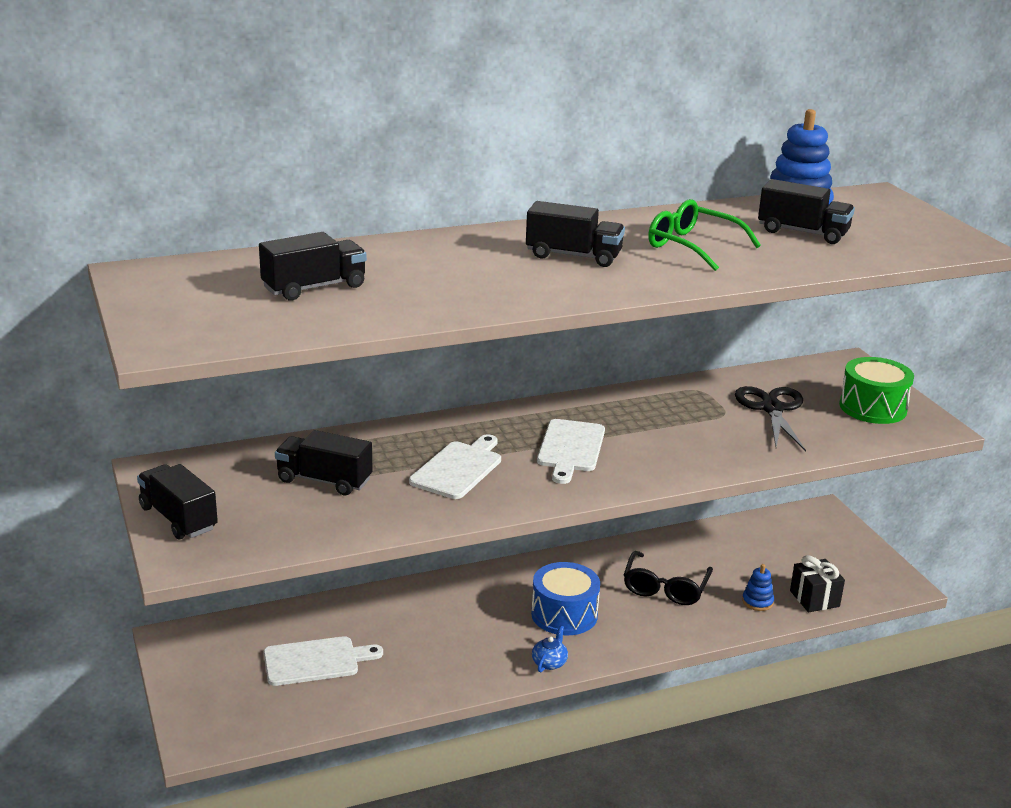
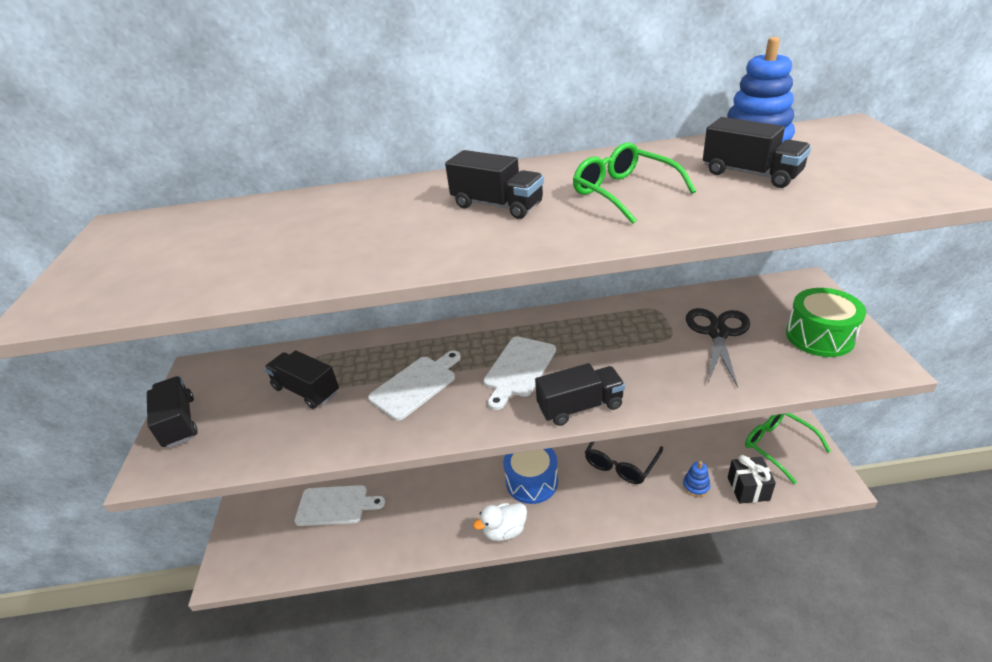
camera: 20 degrees right, 10 degrees up
(314, 287) = (236, 243): black truck -> black truck (580, 406)
(549, 662) = (504, 531): blue teapot -> white duck
(837, 558) = (777, 446): none -> green glasses

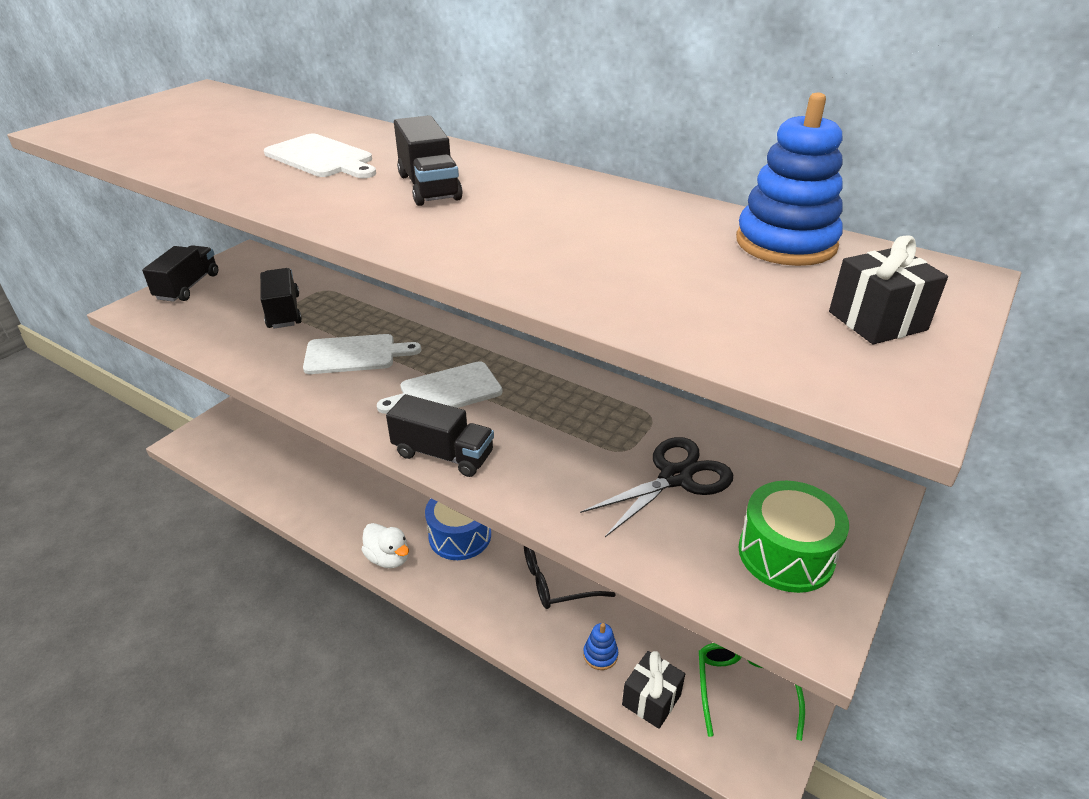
camera: 35 degrees right, 0 degrees up
(335, 505) = (301, 446): white cutting board -> white cutting board (321, 158)
(504, 531) = (388, 558): white duck -> white duck turned 150 degrees counterclockwise
(624, 192) = (546, 226): green glasses -> none
(751, 174) = (702, 268): black truck -> none
(871, 159) = (877, 321): none -> black gift

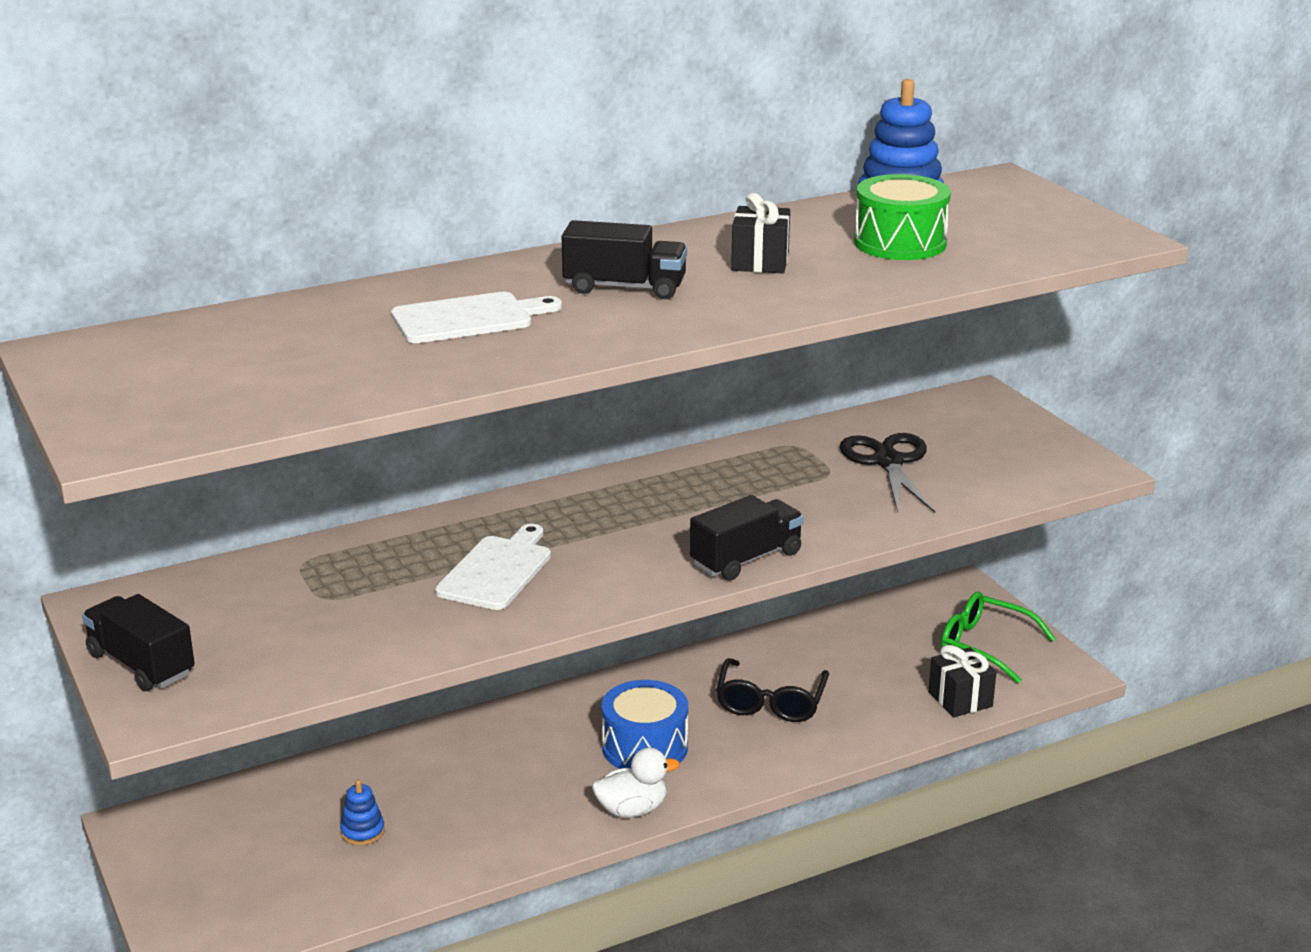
camera: 60 degrees left, 10 degrees down
(284, 312) = (325, 600): black truck -> none
(446, 391) = (637, 533): white cutting board -> none
(600, 655) = (889, 709): blue stacking toy -> blue stacking toy (362, 831)
(786, 554) = (1014, 450): green drum -> green drum (900, 243)
(877, 321) = (1033, 215): black gift -> black gift (760, 262)

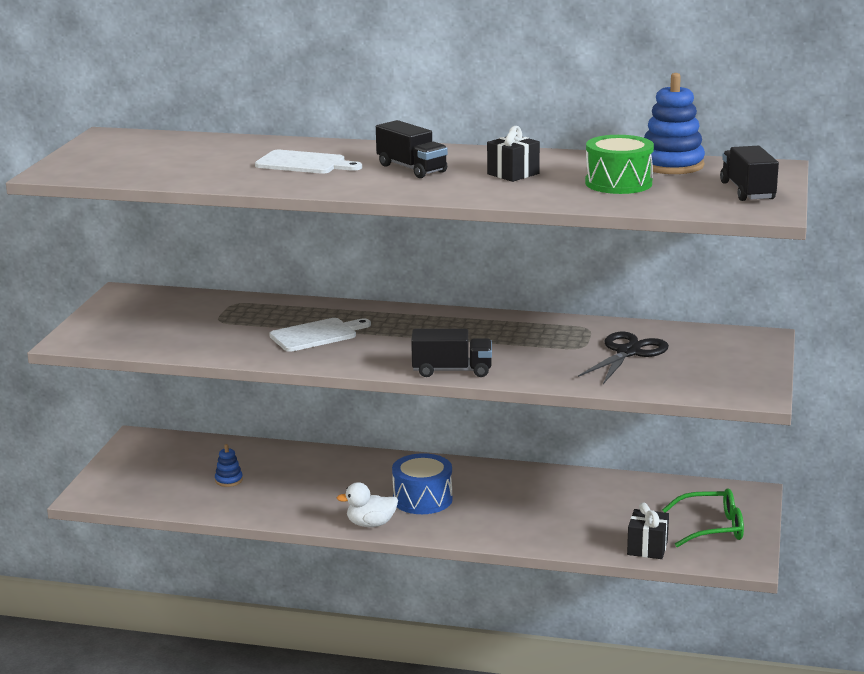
camera: 40 degrees right, 5 degrees down
(141, 664) = (99, 320): black truck -> black truck (747, 191)
(632, 810) = (371, 524): white duck -> white duck turned 150 degrees clockwise
(770, 702) = (527, 505): black glasses -> none
(985, 646) = (712, 528): green glasses -> green glasses turned 105 degrees clockwise

